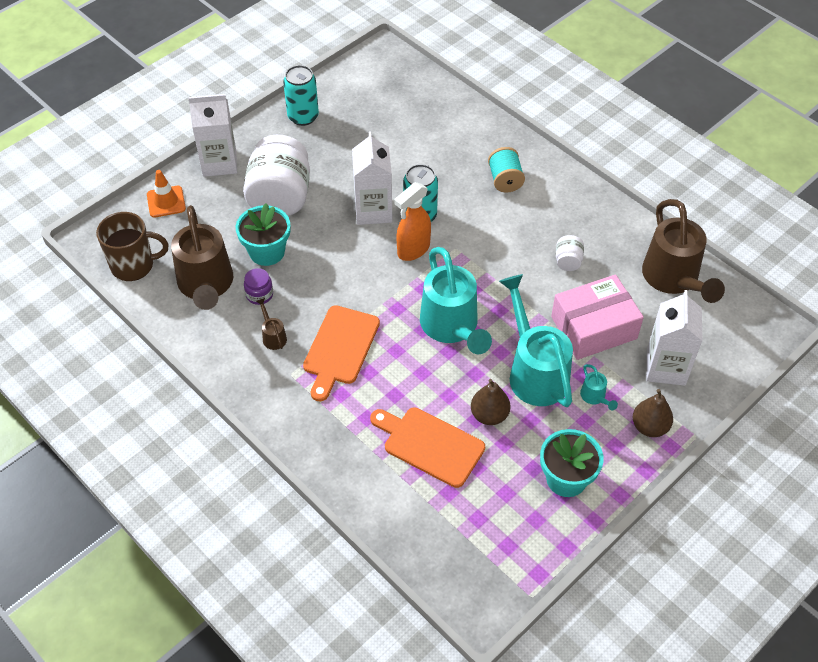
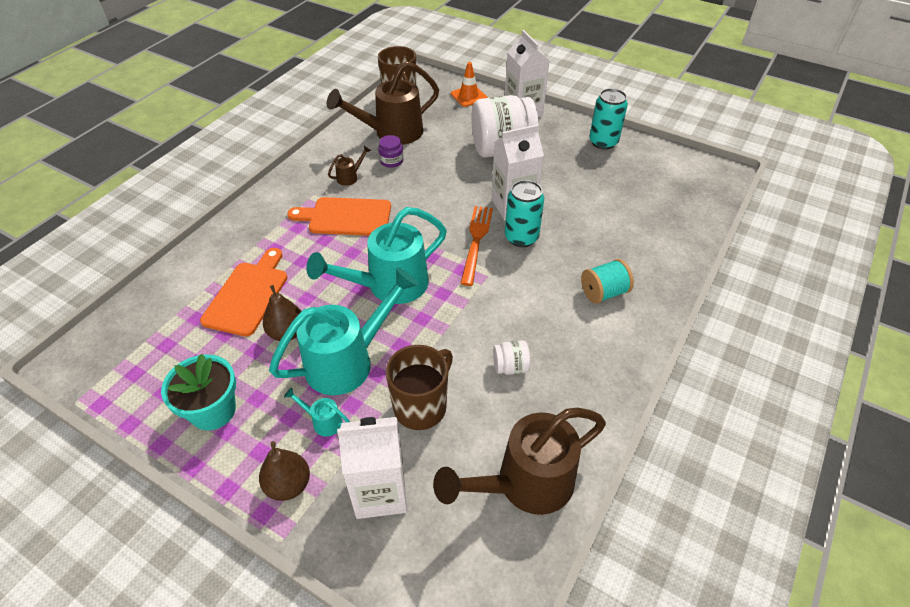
camera: 75 degrees right, 5 degrees down
(267, 252) = (438, 155): turquoise flower pot -> none
(413, 250) = (476, 241): orange spray bottle -> orange fork
(594, 328) = (421, 406): pink box -> brown mug
(594, 397) = (323, 421): turquoise watering can -> turquoise watering can turned 60 degrees clockwise

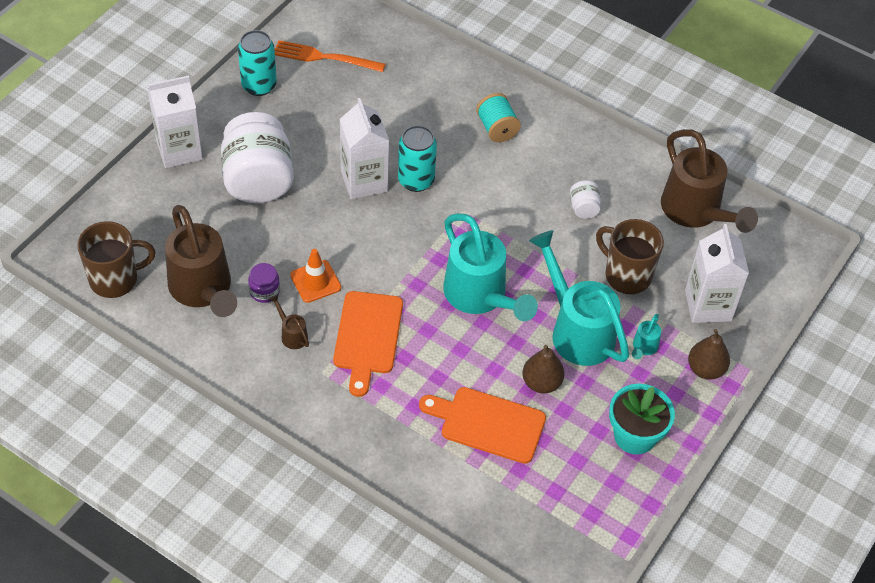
camera: 90 degrees left, 5 degrees up
(468, 96) = (131, 202): orange traffic cone -> orange traffic cone (315, 281)
(476, 241) = (418, 219): orange fork -> orange fork (324, 57)

